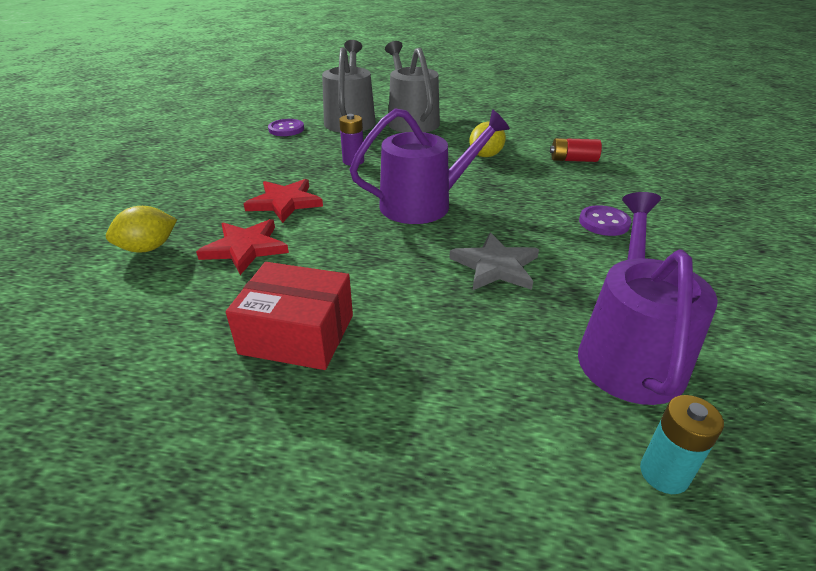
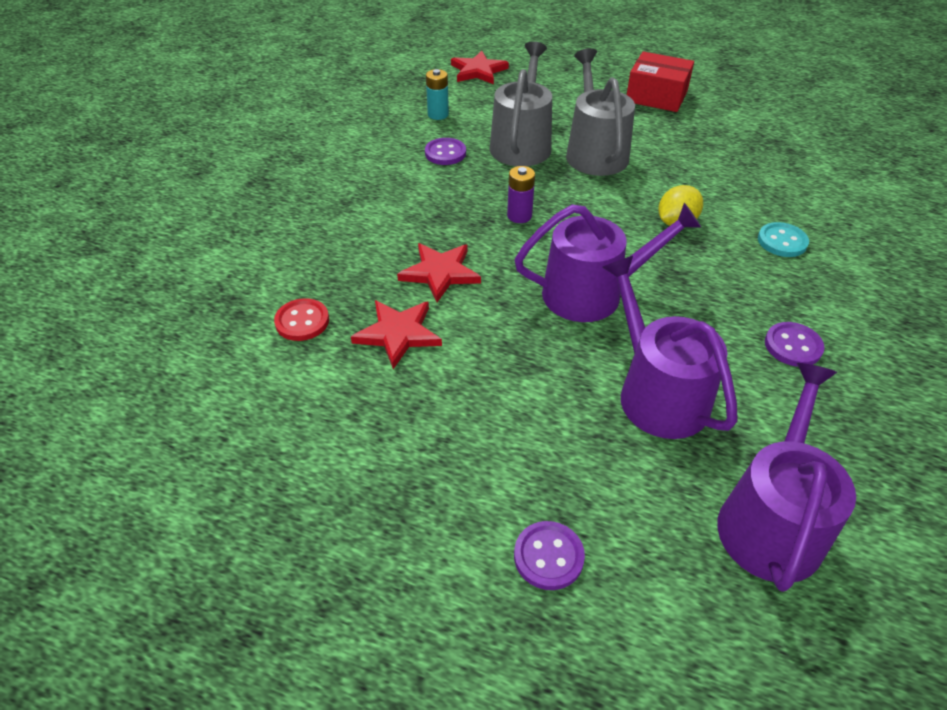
camera: 10 degrees right, 10 degrees up
(148, 248) = (302, 321): yellow lemon -> red button
(297, 334) = (447, 451): red box -> red box (656, 96)
(311, 84) = (478, 71): none -> red star
(414, 414) = (548, 556): none -> purple button
(495, 266) = (656, 392): grey star -> purple watering can
(573, 160) = (782, 241): red battery -> turquoise button
(664, 473) = (766, 653): turquoise battery -> turquoise battery (438, 114)

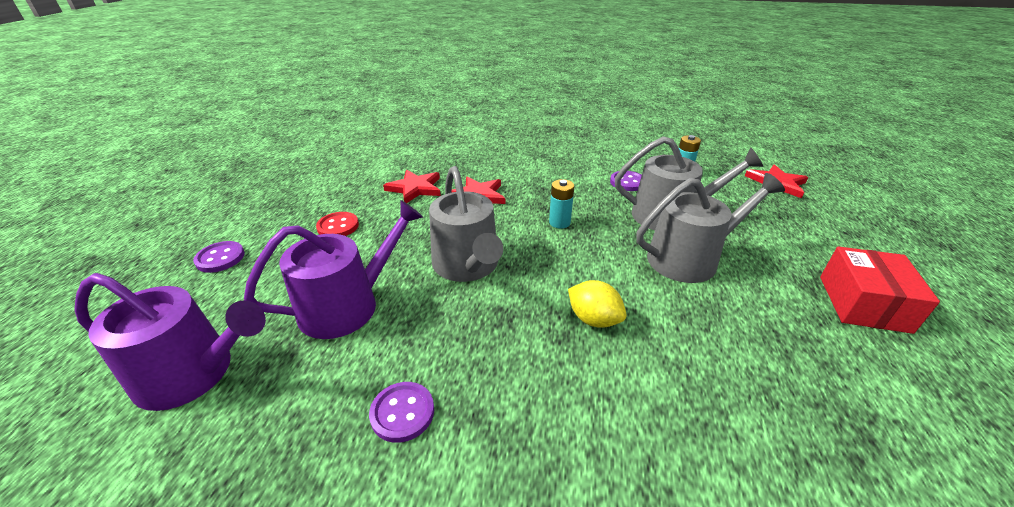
camera: 80 degrees right, 10 degrees down
(302, 321) = (424, 159): red button -> red button (338, 226)
(519, 216) = (559, 222): purple battery -> turquoise battery
(592, 293) = (468, 266): purple watering can -> grey watering can
(782, 241) = (597, 421): turquoise button -> none

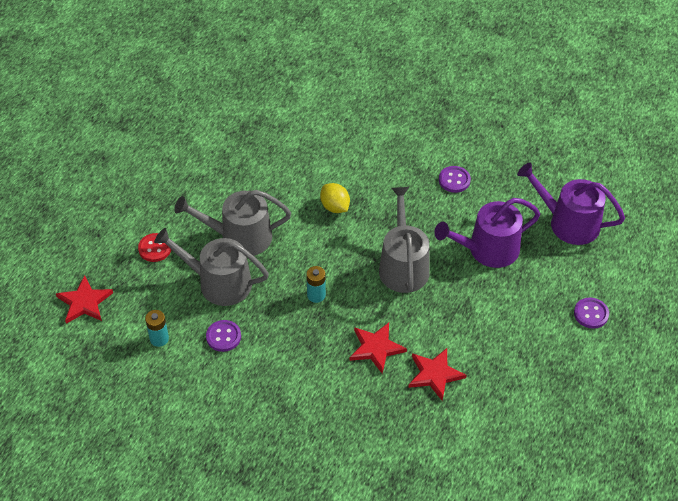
camera: 165 degrees left, 15 degrees up
(338, 226) = (504, 332): red button -> red button (155, 248)
(863, 303) = (162, 181): red box -> none

